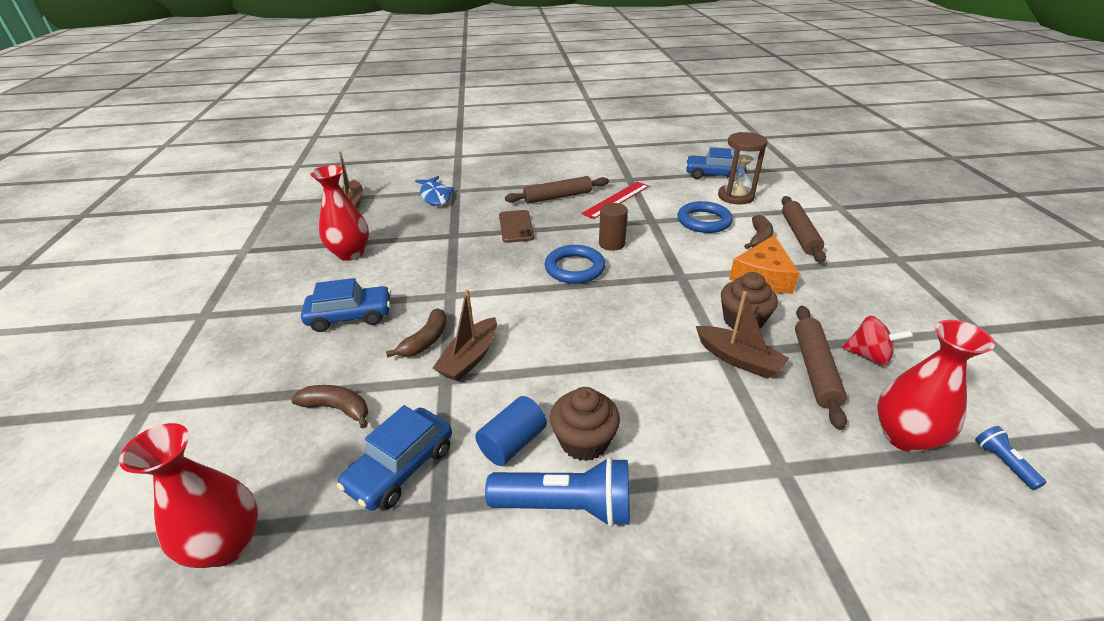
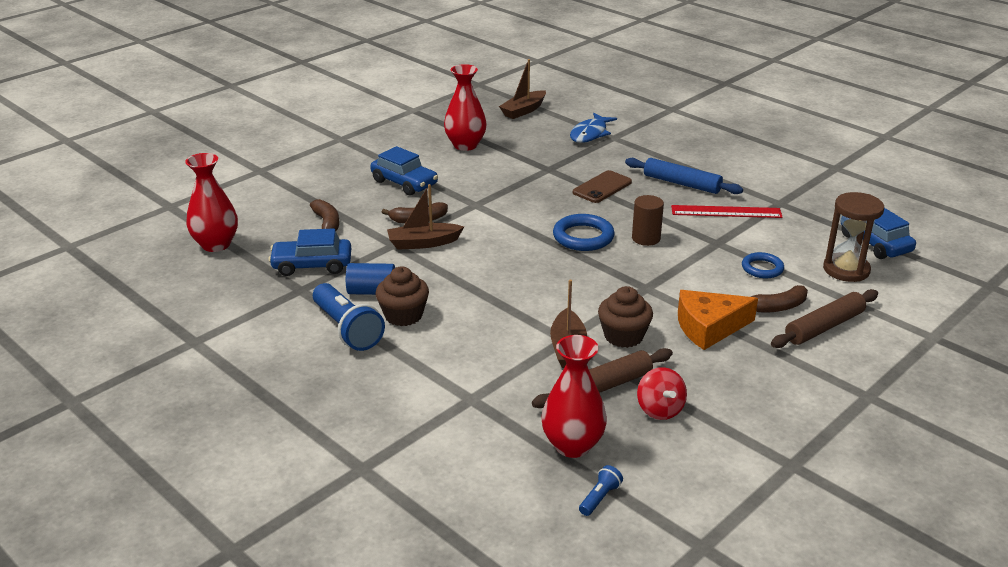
camera: 50 degrees right, 5 degrees down
(558, 197) = (681, 184): brown rolling pin -> blue rolling pin
(704, 221) = (762, 268): blue ring -> blue ring, size x0.65

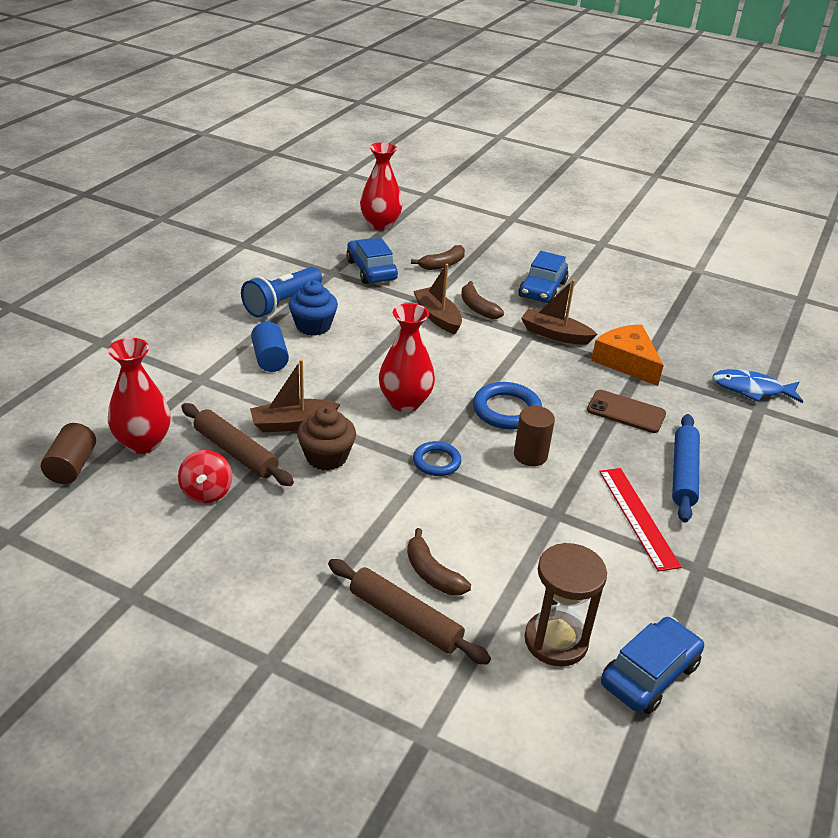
camera: 70 degrees right, 5 degrees up
(372, 291) = (343, 305): blue cylinder -> blue cylinder (270, 359)
(403, 315) = (313, 326): brown cupcake -> blue cupcake
(465, 145) = (648, 311): red vase -> red vase (405, 402)
(523, 110) = (765, 336): brown boat -> brown boat (555, 334)
(600, 498) = (72, 466): blue flashlight -> brown cylinder
(660, 410) = (207, 492): red spinning top -> red spinning top turned 60 degrees counterclockwise
(709, 327) = (366, 518): orange cheese -> orange cheese (626, 362)
(762, 268) = (515, 557): blue ring -> blue ring (436, 462)

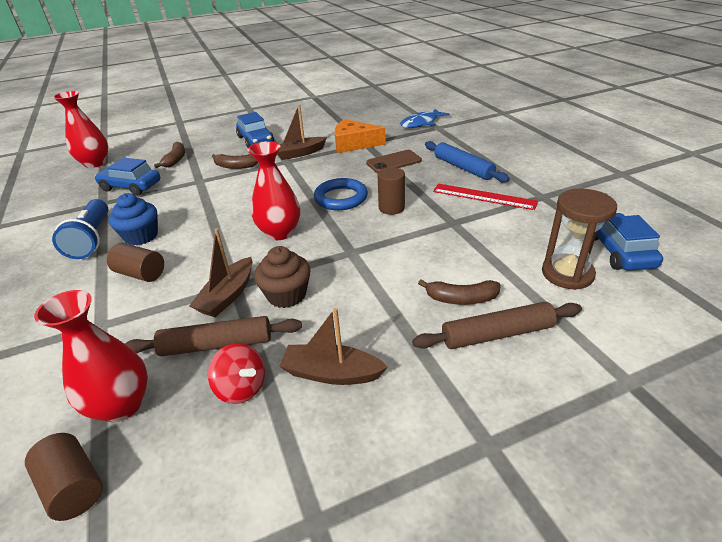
camera: 45 degrees left, 0 degrees up
(270, 359) = (140, 274): blue cylinder -> brown cylinder
(436, 462) = (354, 246): blue ring -> none
(437, 317) = (219, 183): brown boat -> brown boat (331, 373)

